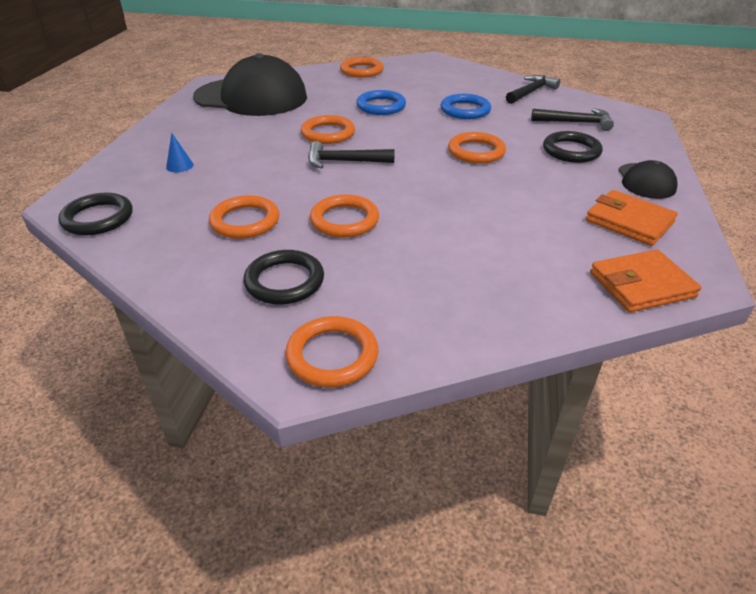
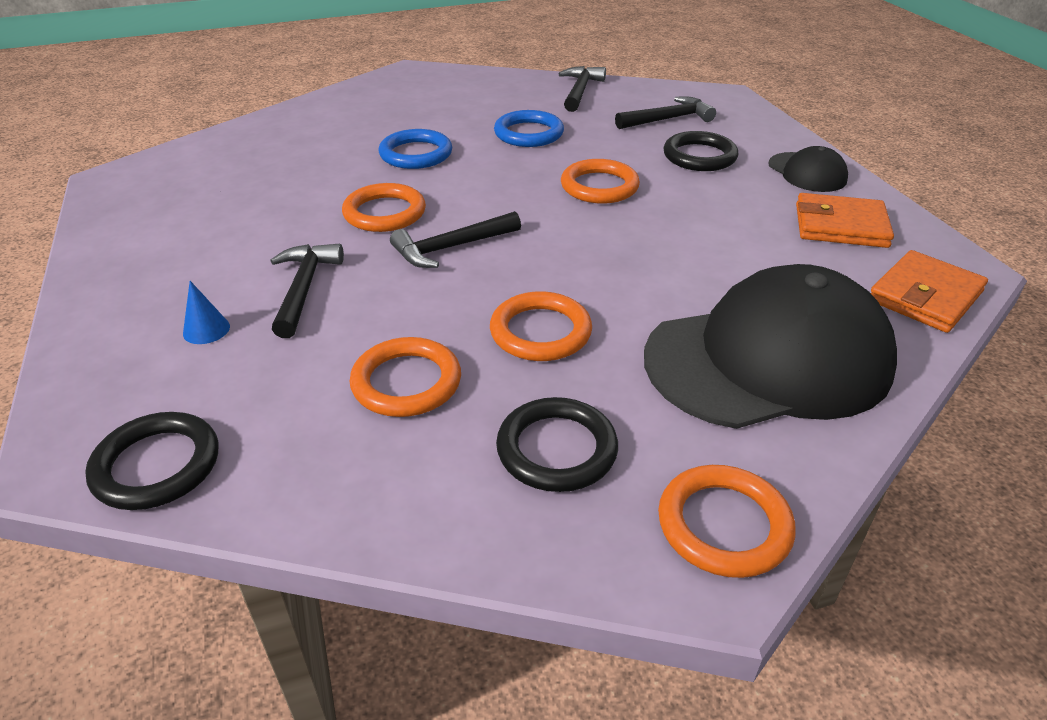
camera: 30 degrees left, 0 degrees up
(245, 160) = (304, 289): none -> black hammer
(251, 97) = (207, 187): black cap -> black cap (768, 360)
(361, 71) = (334, 108): orange ring -> none

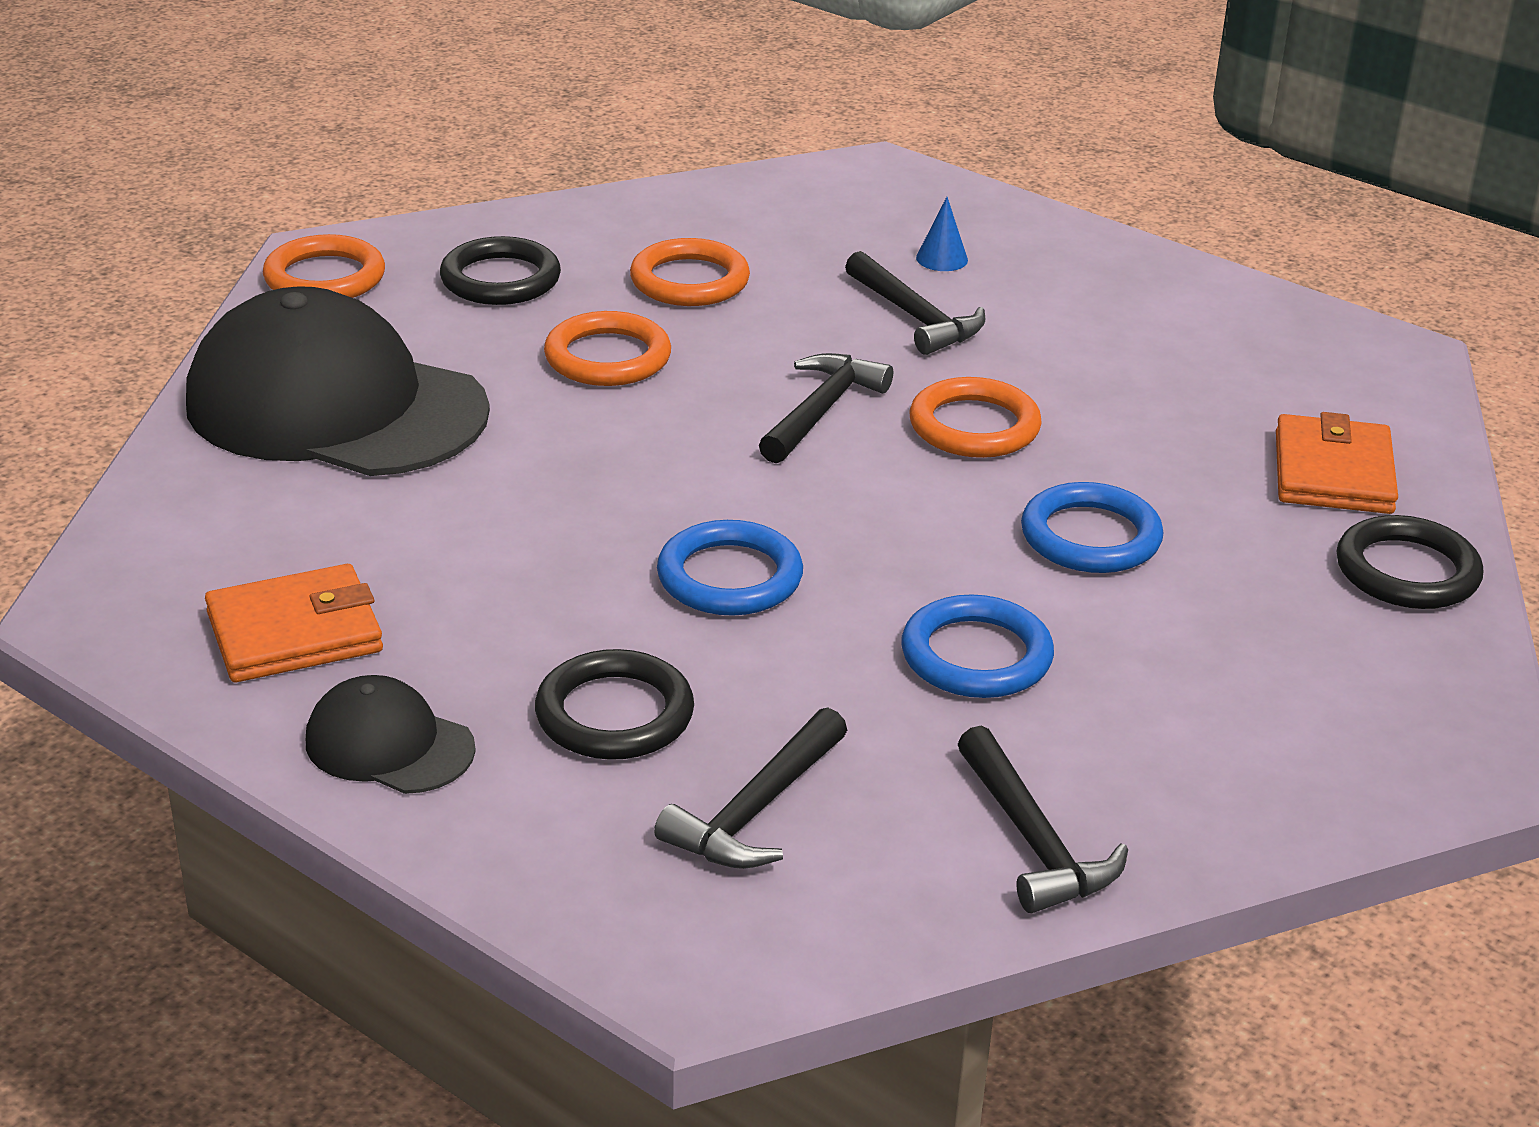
camera: 145 degrees right, 5 degrees down
(157, 465) = (808, 183): black ring -> black ring (1407, 571)
(599, 186) = (730, 577): orange ring -> blue ring
(768, 360) = (336, 407): black cap -> black cap turned 75 degrees clockwise
(924, 296) = (150, 546): orange wallet -> orange wallet (1333, 473)

